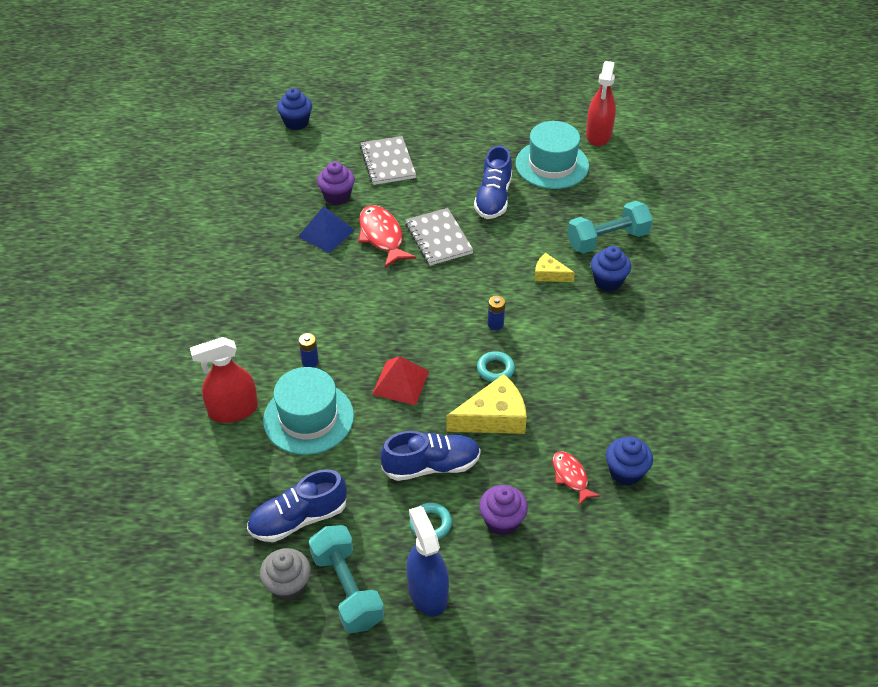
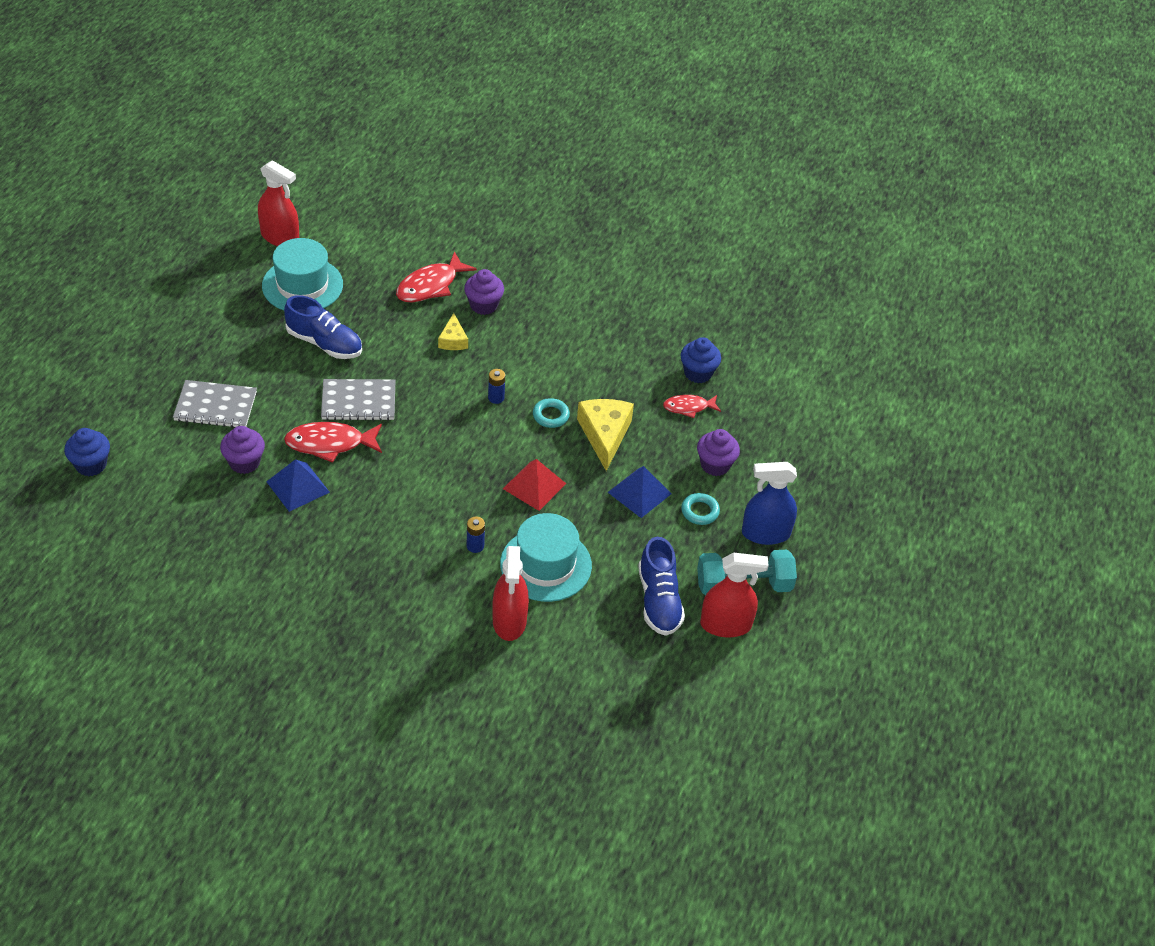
camera: 75 degrees left, 0 degrees up
(288, 585) = (725, 625): grey cupcake -> red spray bottle
(431, 466) = (639, 493): blue shoe -> blue pyramid
(549, 274) = (453, 340): yellow cheese -> yellow cheese turned 45 degrees counterclockwise
(607, 240) = (430, 286): turquoise dumbbell -> red fish
(608, 281) = (483, 305): blue cupcake -> purple cupcake

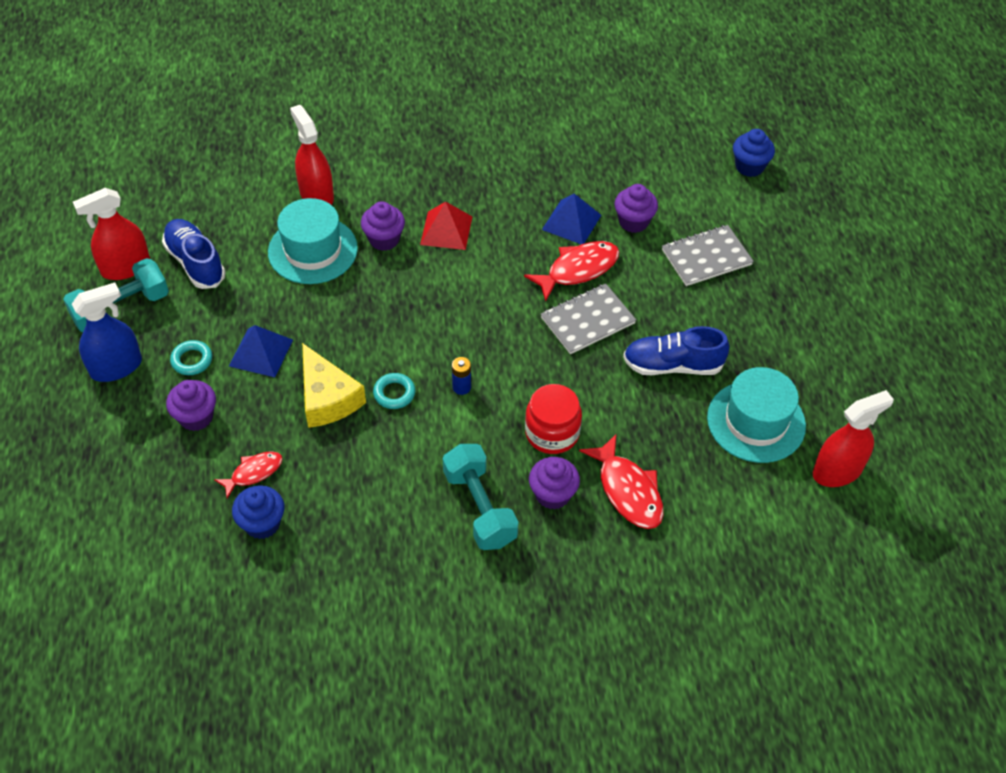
camera: 155 degrees right, 5 degrees up
(280, 237) = (837, 471): red spray bottle -> red spray bottle turned 150 degrees clockwise
(430, 286) = (628, 491): red fish -> red fish turned 135 degrees clockwise
(453, 340) = (552, 433): yellow cheese -> red jar
(475, 546) = (384, 239): blue battery -> purple cupcake
(534, 486) = (366, 314): red pyramid -> red pyramid (446, 230)
(539, 319) = (480, 508): none -> turquoise dumbbell

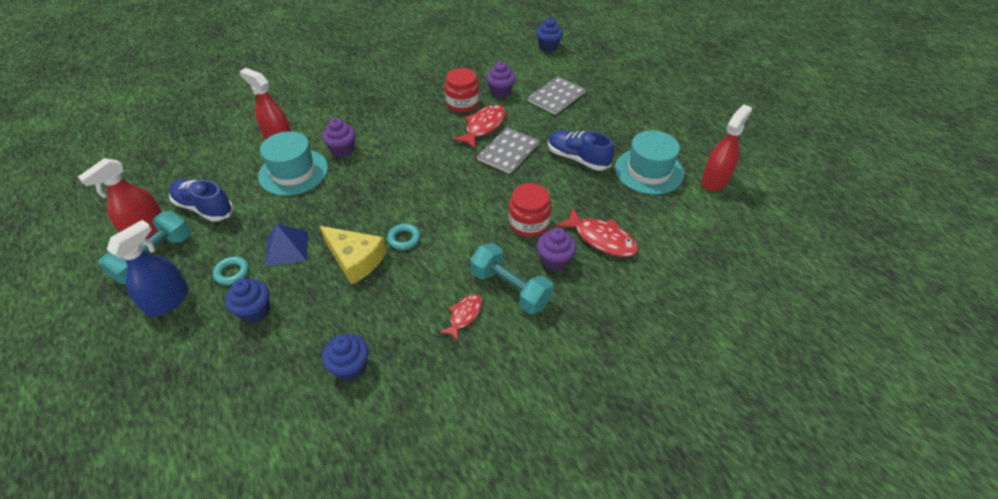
camera: 25 degrees left, 5 degrees down
(196, 417) = (255, 311): purple cupcake -> blue cupcake
(253, 473) = (324, 333): red fish -> red fish (464, 315)
(446, 230) = (383, 132): red pyramid -> none
(461, 387) = (450, 218): blue battery -> none
(571, 222) = (462, 103): blue pyramid -> red jar
(672, 365) = (577, 158): blue shoe -> blue shoe turned 60 degrees clockwise

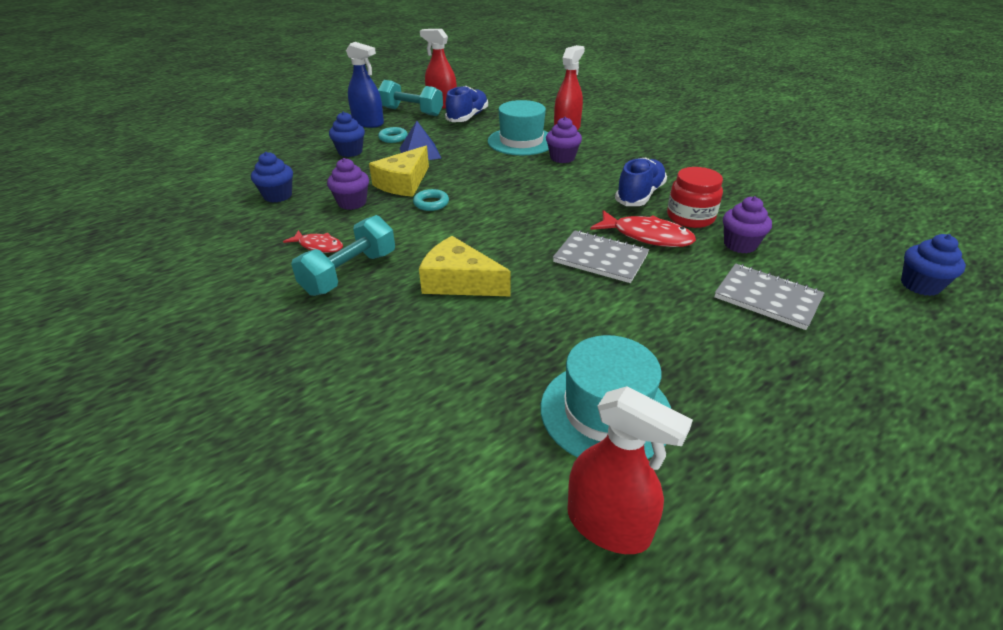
camera: 85 degrees right, 10 degrees down
(529, 223) = (459, 282): red jar -> yellow cheese
(554, 260) = (391, 305): purple cupcake -> purple cupcake (352, 203)
(577, 158) = (610, 323): blue shoe -> blue shoe (640, 195)
(601, 239) = (430, 348): red fish -> none

